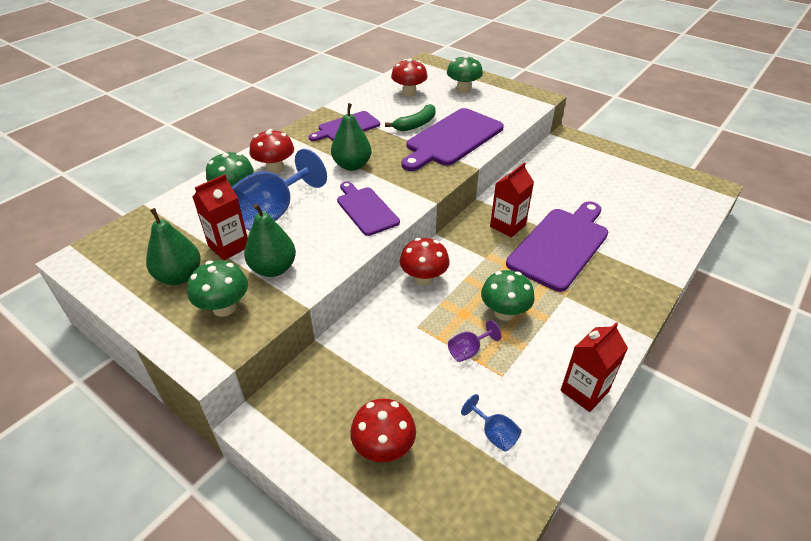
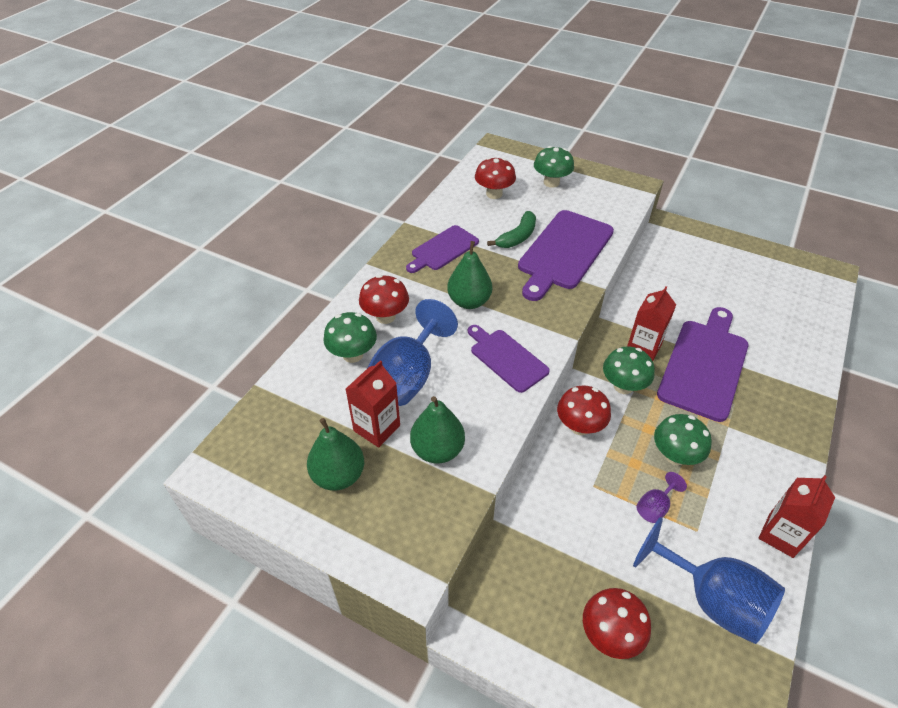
camera: 10 degrees left, 5 degrees up
(224, 308) = (405, 508): green mushroom -> green mushroom (623, 386)
(494, 434) = (711, 599): blue goblet -> blue goblet, size x2.19

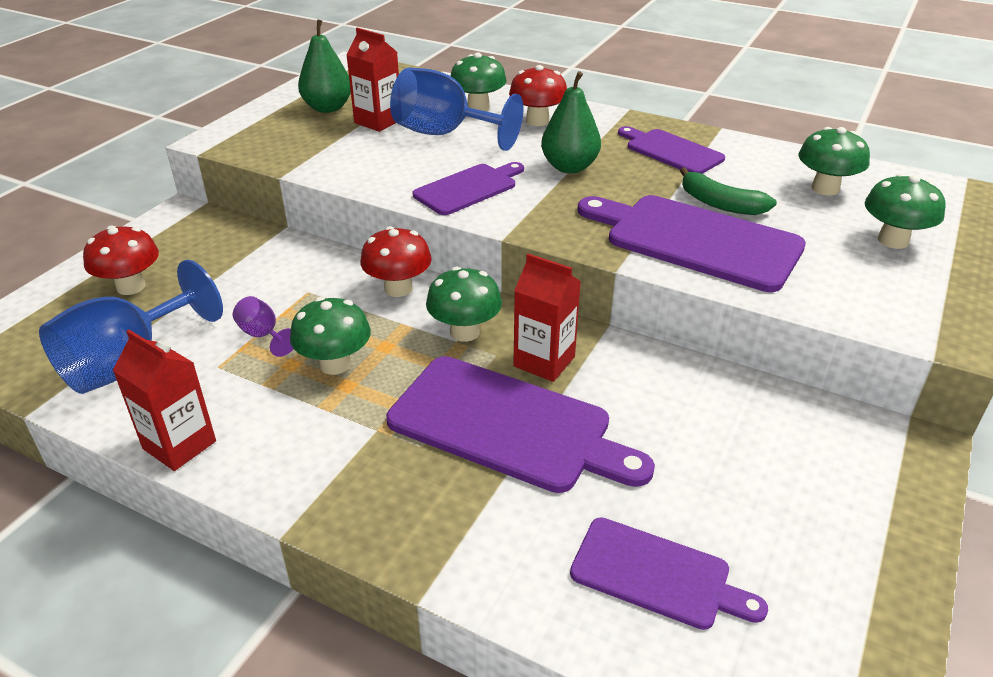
camera: 90 degrees right, 10 degrees down
(437, 450) = (343, 149): green pear -> none
(494, 194) = (825, 188): red mushroom -> green mushroom
(781, 315) = (657, 575): none -> purple cutting board

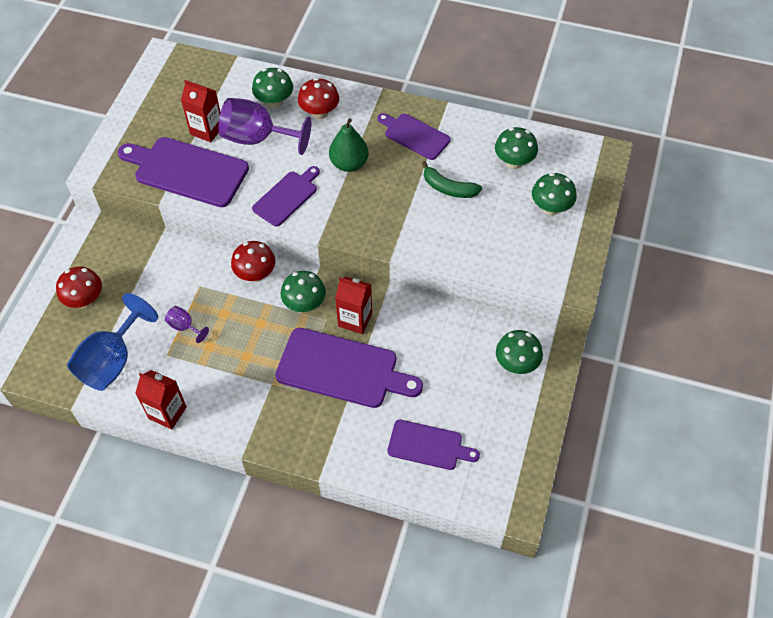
camera: 10 degrees left, 20 degrees up
(328, 108) = (165, 118): green pear -> none
(335, 364) = (235, 342): green mushroom -> green mushroom (516, 364)
(444, 134) = (257, 138): blue goblet -> purple goblet
(696, 240) = (434, 226): purple cutting board -> purple cutting board (187, 171)

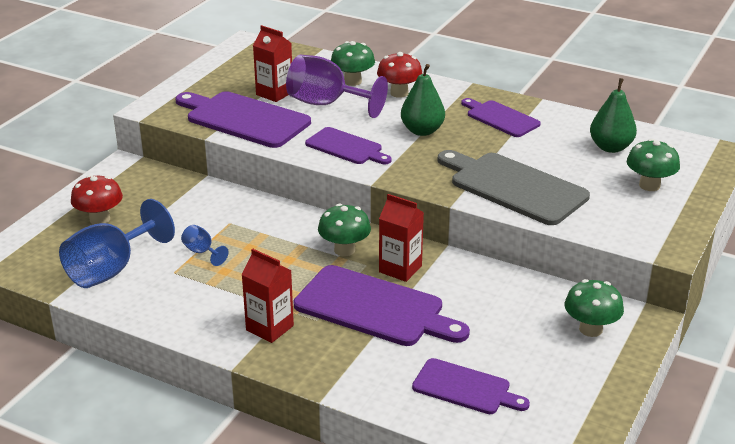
camera: 10 degrees right, 25 degrees down
(167, 412) = (157, 319): red carton -> red carton (269, 328)
(184, 327) = (202, 252): purple goblet -> blue goblet
(255, 274) = (295, 220): red mushroom -> none
(287, 197) = (346, 147): purple cutting board -> purple cutting board turned 75 degrees clockwise
(439, 228) = (514, 187): none -> grey cutting board
(448, 188) = (531, 159): green banana -> none
(514, 162) = (610, 147): green mushroom -> green pear

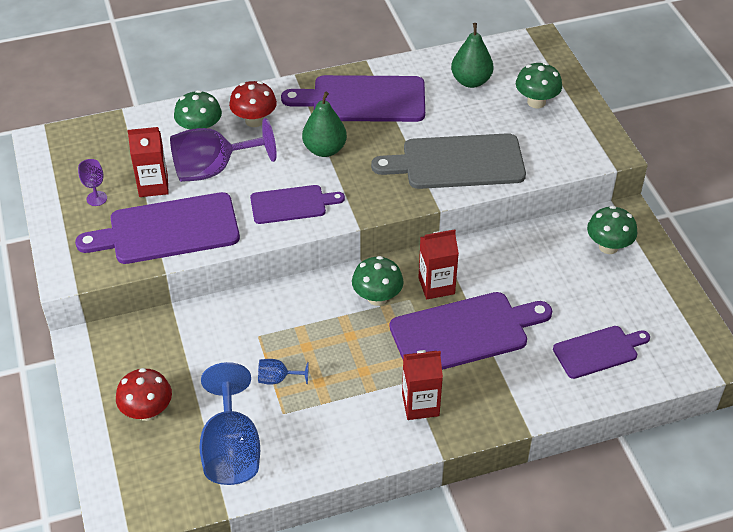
camera: 45 degrees left, 15 degrees up
(230, 83) = (96, 198): none -> purple goblet
(500, 118) = (363, 99): purple cutting board -> purple cutting board, size x1.67

